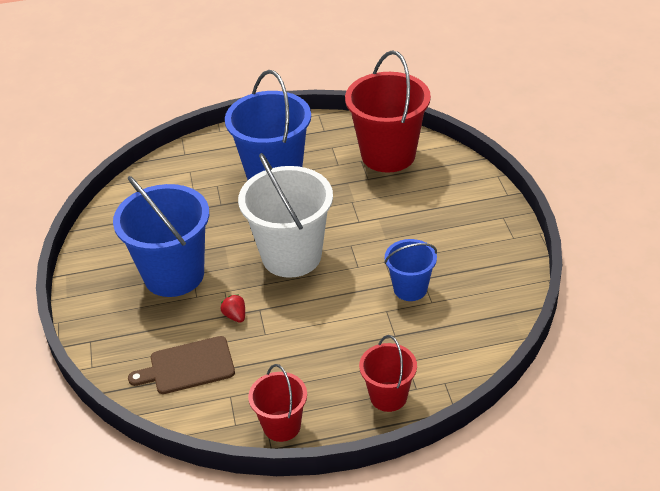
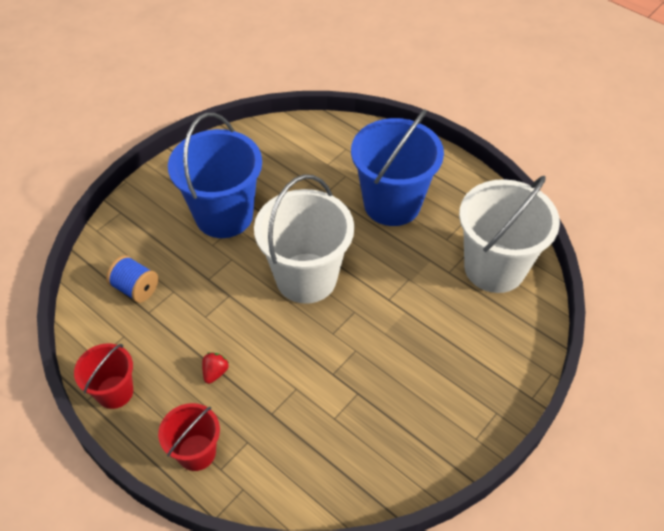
camera: 50 degrees right, 10 degrees up
(188, 366) = (136, 288): brown cutting board -> blue spool
(235, 316) = (210, 284): red strawberry -> red strawberry (215, 372)
(388, 155) = (494, 268): red bucket -> white bucket
(410, 289) = (337, 391): blue bucket -> none

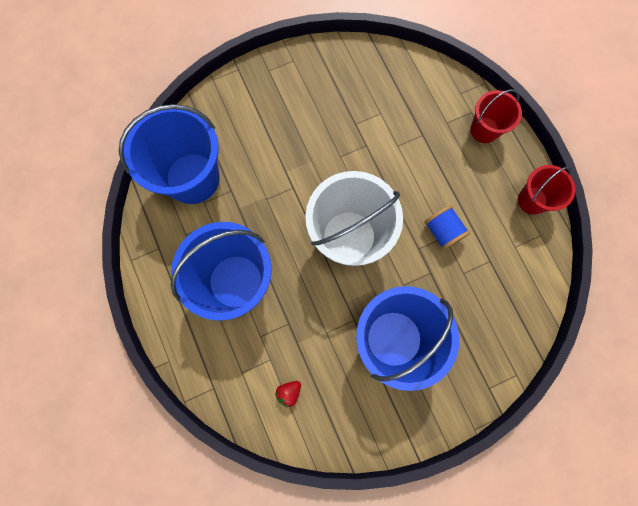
camera: 155 degrees left, 25 degrees up
(136, 288) = (495, 290): blue spool -> blue spool (442, 231)
(215, 372) = (452, 184): red strawberry -> red strawberry (289, 392)
(494, 268) = (192, 178): white bucket -> blue bucket

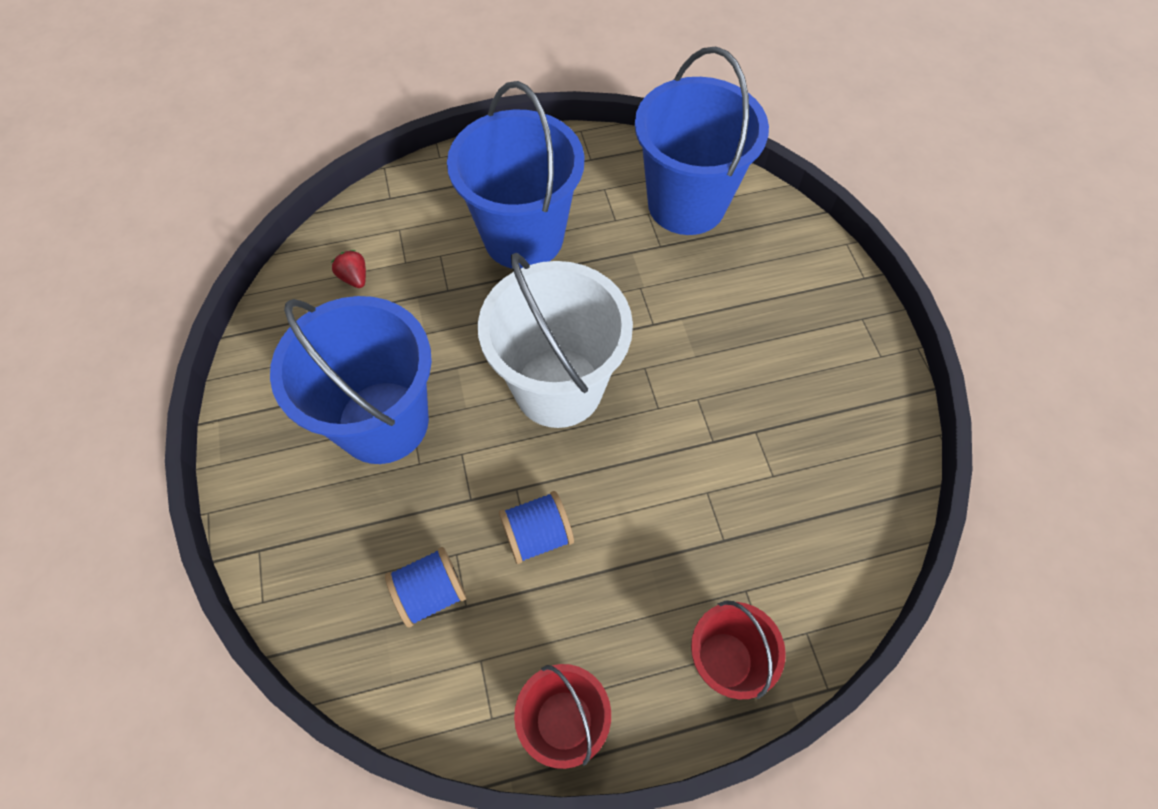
camera: 100 degrees right, 15 degrees down
(488, 281) = (431, 593): none -> blue spool

